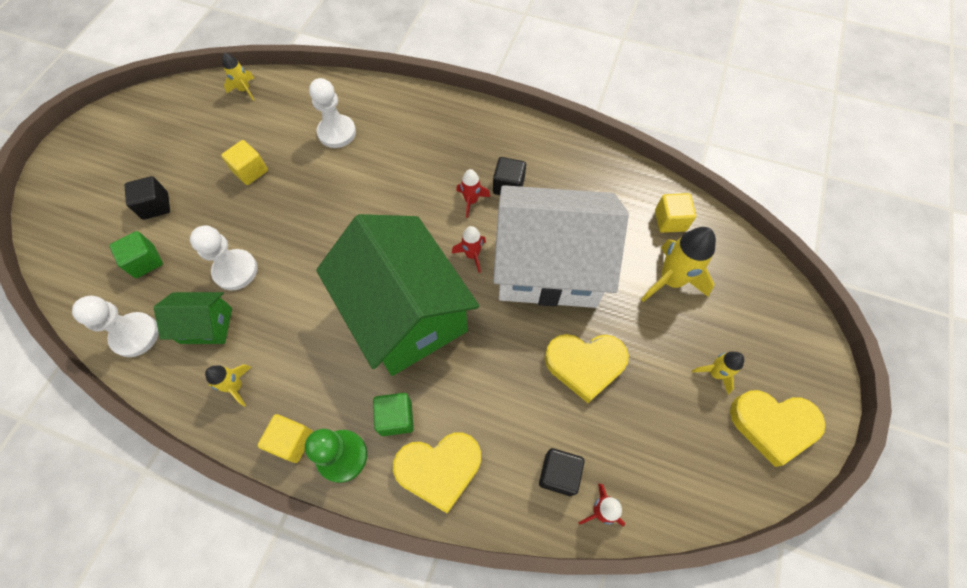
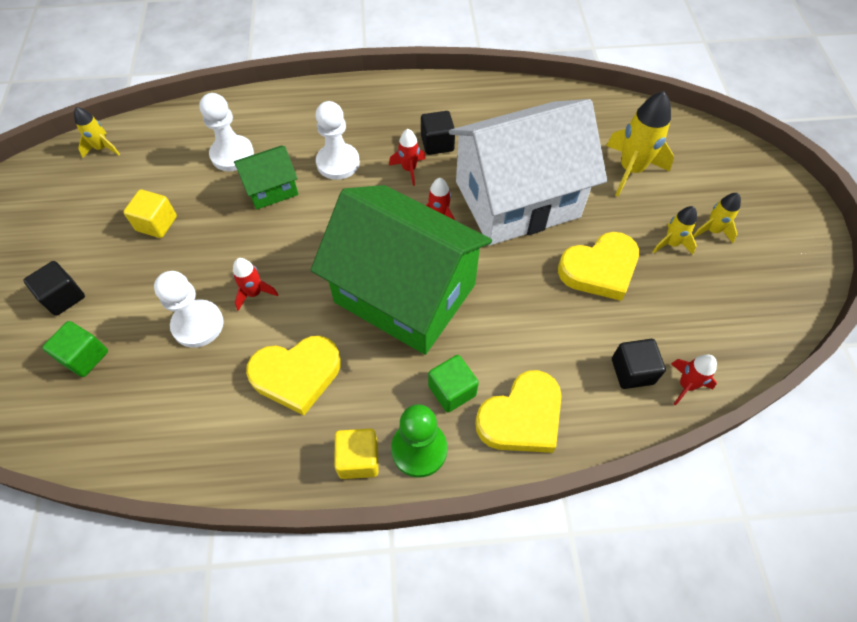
camera: 25 degrees left, 5 degrees down
(135, 335) = (117, 434): white pawn -> white pawn (338, 163)
(206, 325) = (196, 390): green house -> green house (271, 189)
(236, 386) = (266, 434): yellow rocket -> yellow rocket (671, 243)
(290, 262) = (254, 293): none -> red rocket
(670, 221) = (601, 121): yellow cube -> none
(773, 425) = (782, 252): yellow heart -> yellow heart (297, 375)

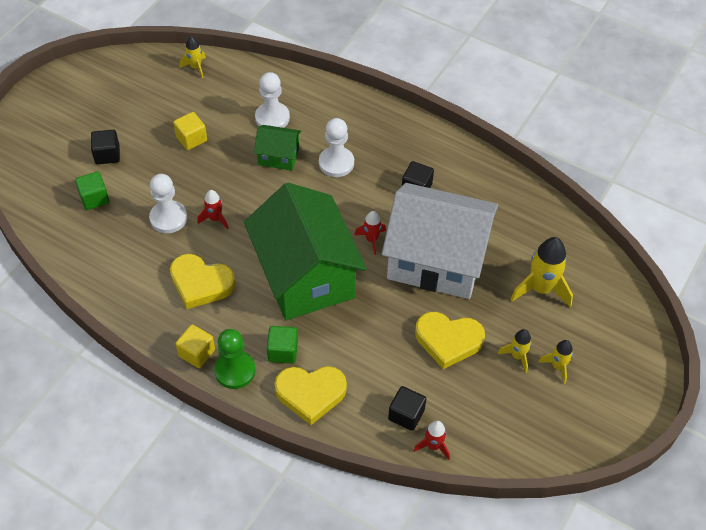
camera: 35 degrees right, 5 degrees down
(409, 169) = (380, 195): red rocket -> none

